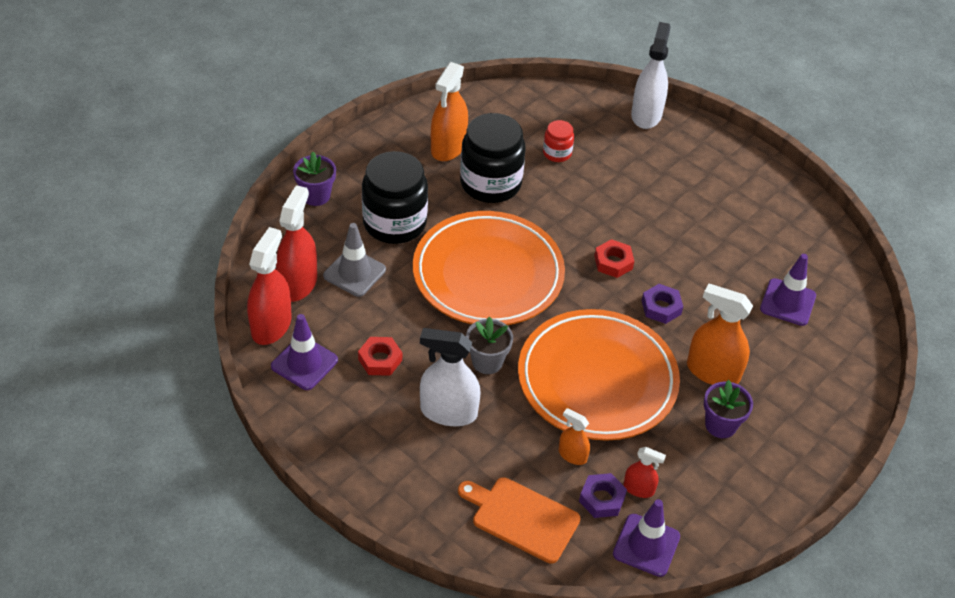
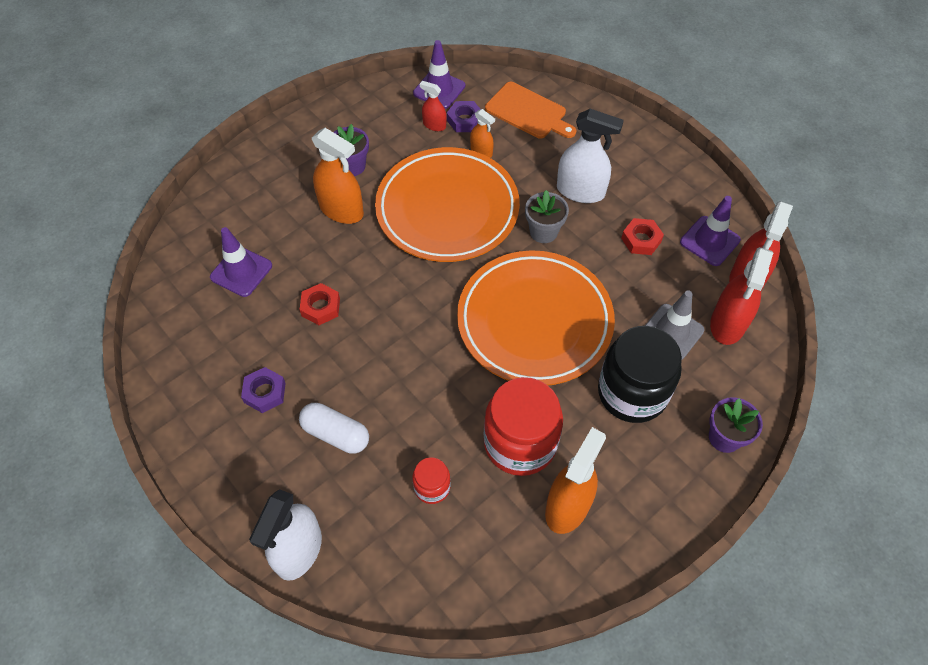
camera: 170 degrees left, 10 degrees up
(490, 183) = (520, 443): black jar -> red jar
(613, 262) = (402, 327): red nut -> red nut (321, 307)
(645, 182) = (336, 434): none -> white capsule
(661, 307) = (368, 274): purple nut -> purple nut (265, 392)

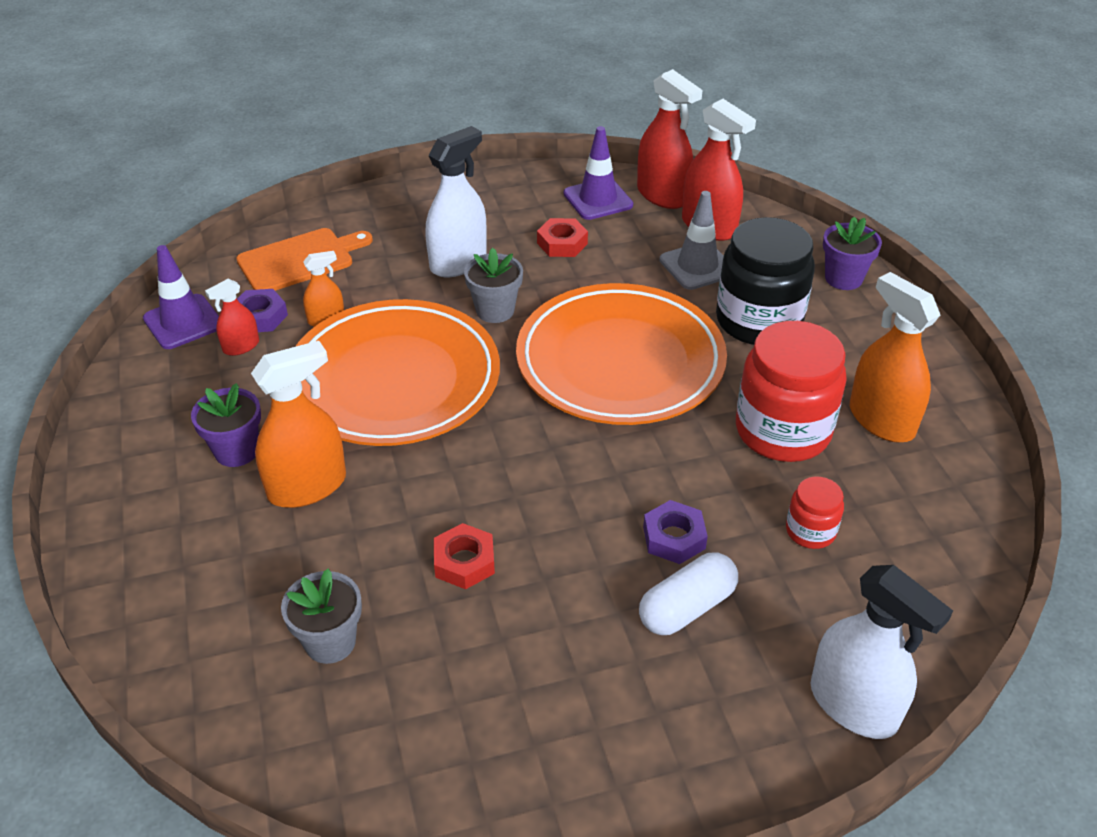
camera: 65 degrees left, 15 degrees down
(241, 271) = (330, 642): purple traffic cone -> grey flower pot
(265, 392) = (575, 673): purple nut -> purple nut (674, 538)

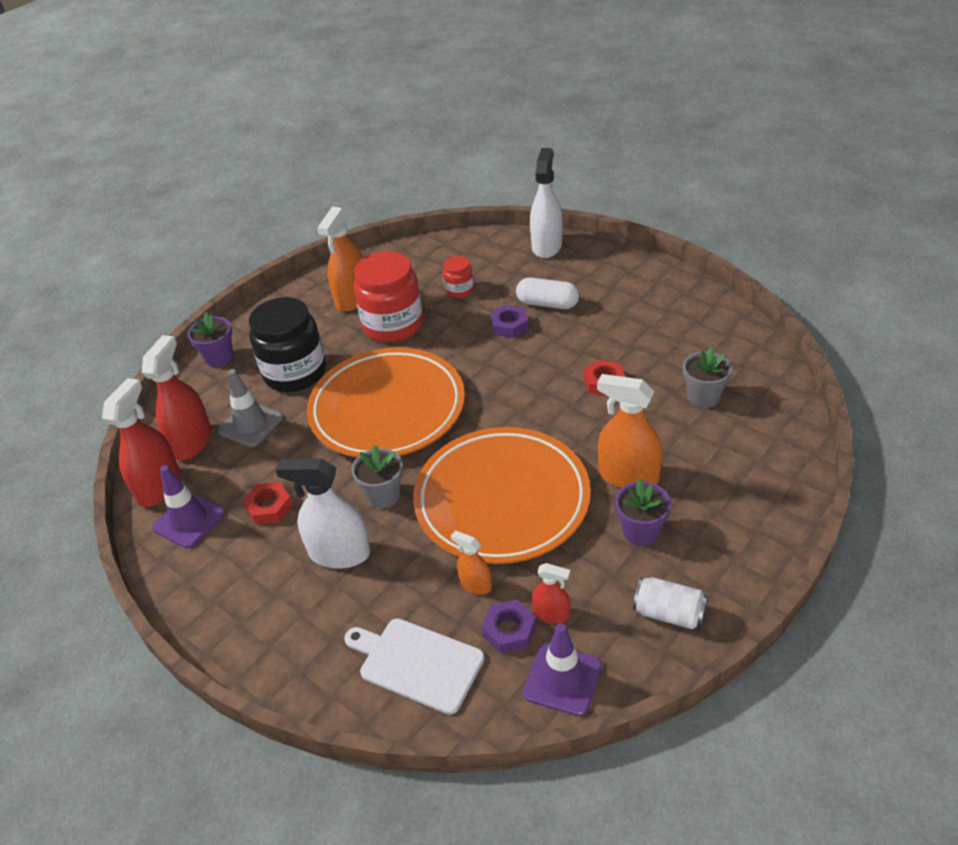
camera: 120 degrees left, 0 degrees up
(143, 414) = (669, 613): none -> white can
(300, 260) = (417, 663): orange cutting board -> white cutting board

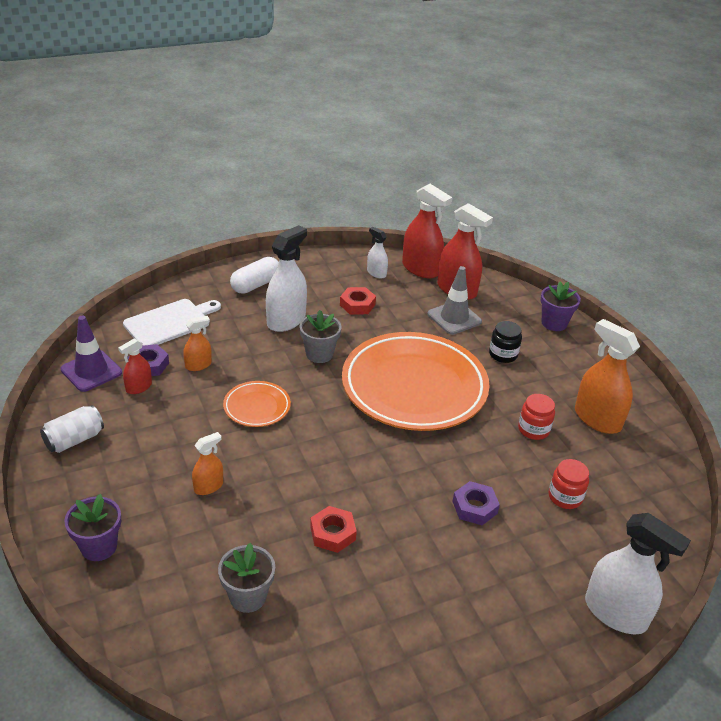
camera: 110 degrees right, 5 degrees down
(189, 520) = (376, 273): purple traffic cone -> white spray bottle
(295, 373) = (503, 354): black jar -> black jar, size x0.48
(393, 325) = (533, 430): red jar -> red jar, size x0.48
(502, 500) = (257, 407): orange plate -> orange plate, size x0.44
(547, 304) = (492, 555): white capsule -> white capsule (256, 285)
(628, 476) = (208, 486): orange spray bottle -> orange spray bottle, size x0.53
(641, 532) = (151, 463): purple flower pot -> purple flower pot (99, 547)

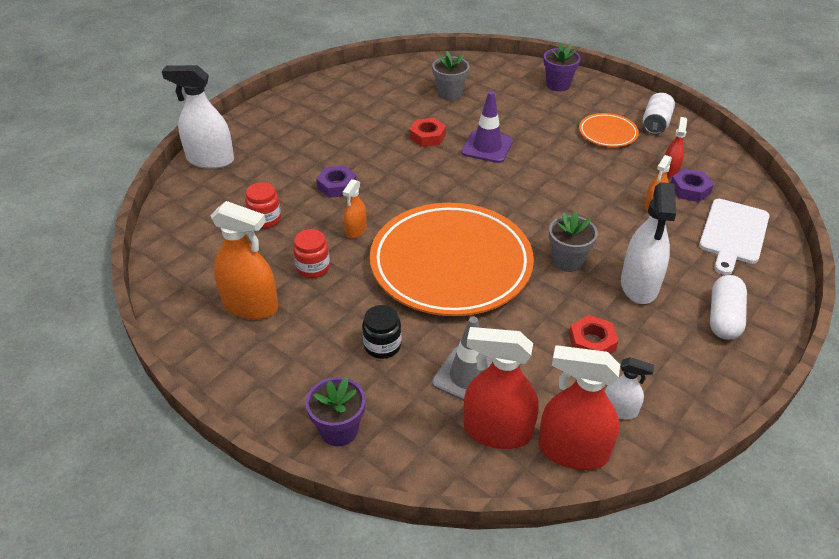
camera: 155 degrees right, 5 degrees up
(91, 371) = (721, 167): purple traffic cone -> purple traffic cone (487, 147)
(208, 486) = (535, 131): orange spray bottle -> orange spray bottle (356, 230)
(257, 407) = (565, 192): orange plate -> orange plate (607, 133)

